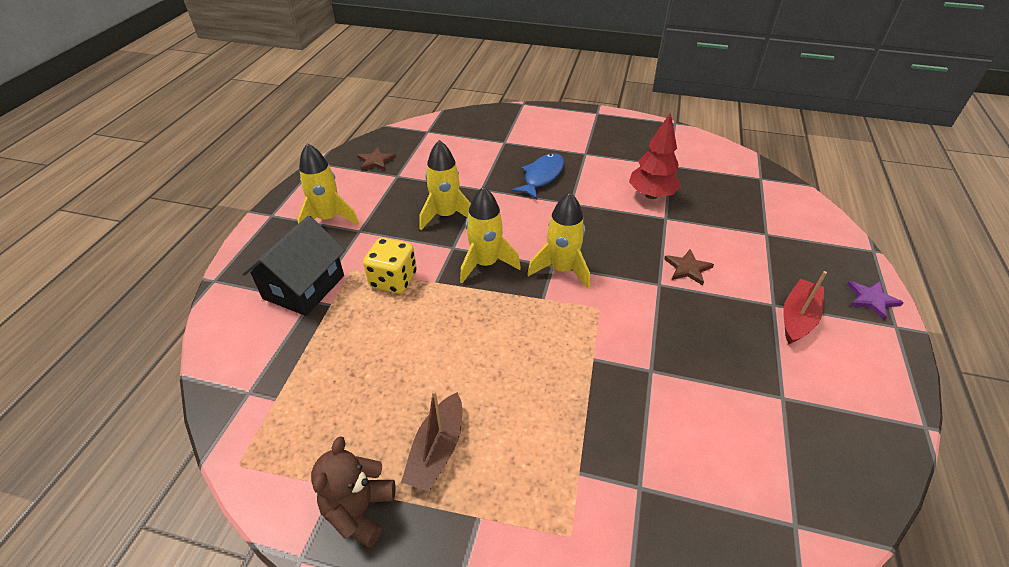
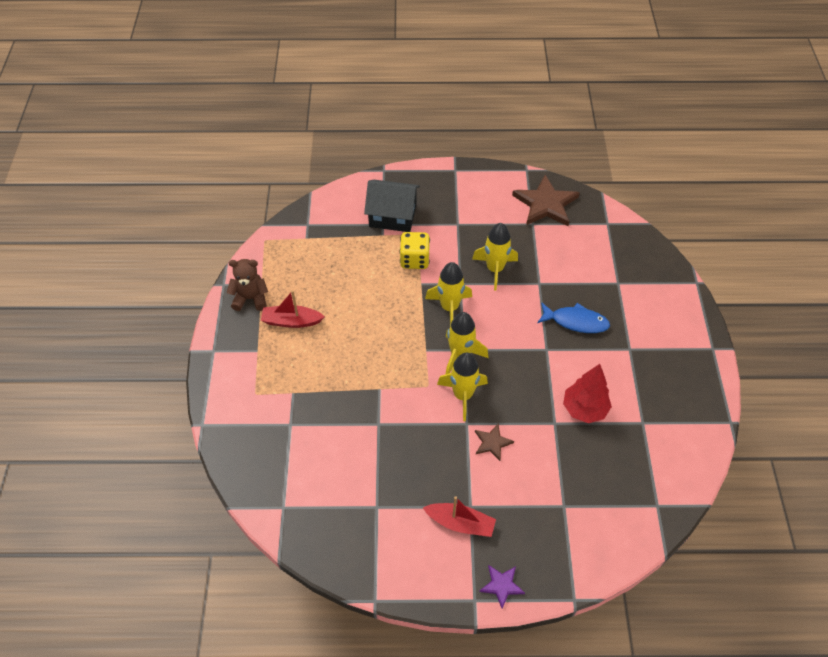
camera: 75 degrees right, 10 degrees up
(329, 219) = (463, 202): yellow rocket -> yellow rocket (463, 395)
(376, 161) = (545, 204): brown star -> brown star, size x1.99
(437, 450) = (291, 321): brown boat -> red boat

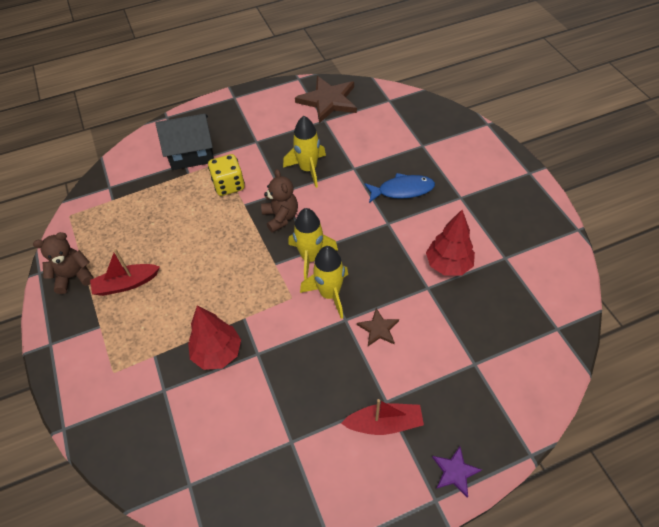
camera: 20 degrees left, 0 degrees up
(345, 410) = (217, 353): none -> red tree
(449, 308) = (281, 217): yellow rocket -> brown teddy bear

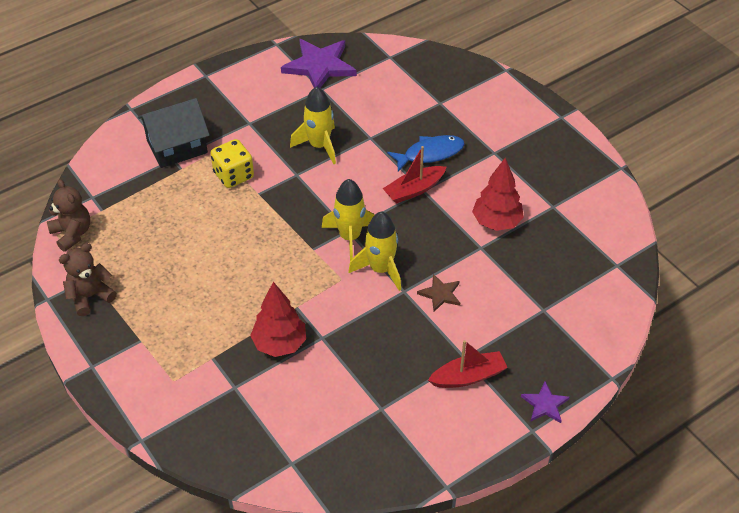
camera: 15 degrees left, 5 degrees down
(126, 284) = (154, 294): red boat -> red boat (414, 190)
(281, 217) = (304, 201): brown teddy bear -> brown teddy bear (72, 234)
(328, 101) = (319, 66): brown star -> purple star

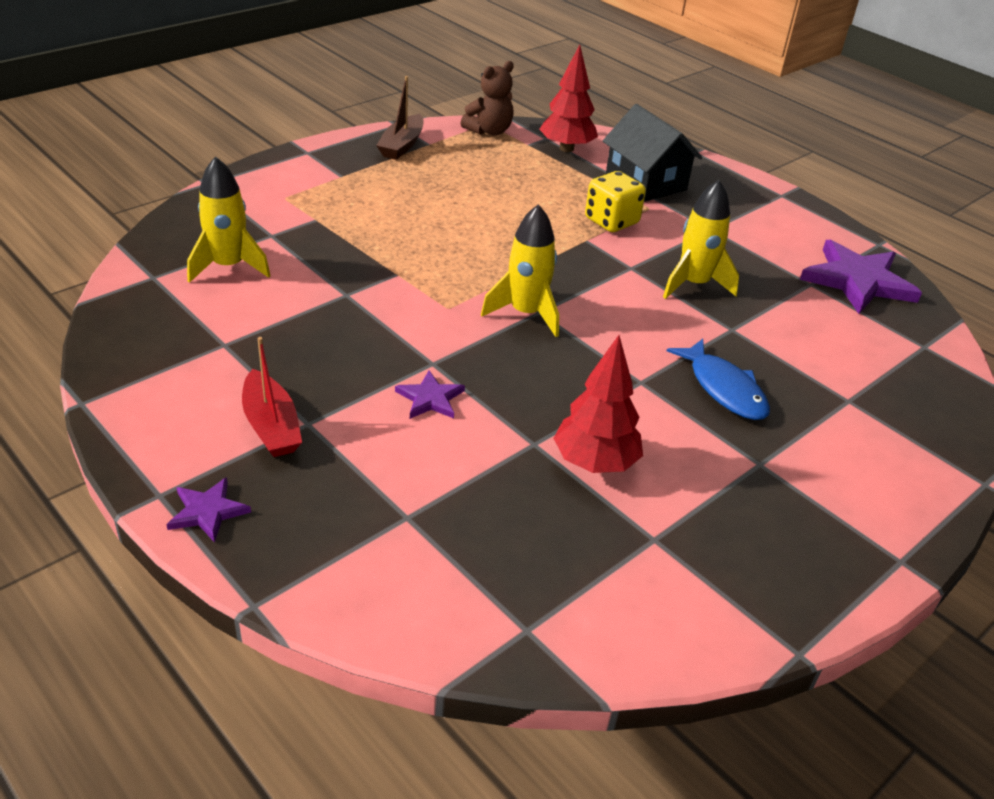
camera: 80 degrees right, 10 degrees down
(90, 296) = (402, 145): brown teddy bear -> brown boat
(280, 344) = (335, 263): red tree -> red tree (566, 148)
(380, 269) = (470, 341): yellow rocket -> yellow rocket (228, 266)
(414, 190) = (638, 372): red boat -> none
(440, 294) = (430, 398): brown star -> purple star

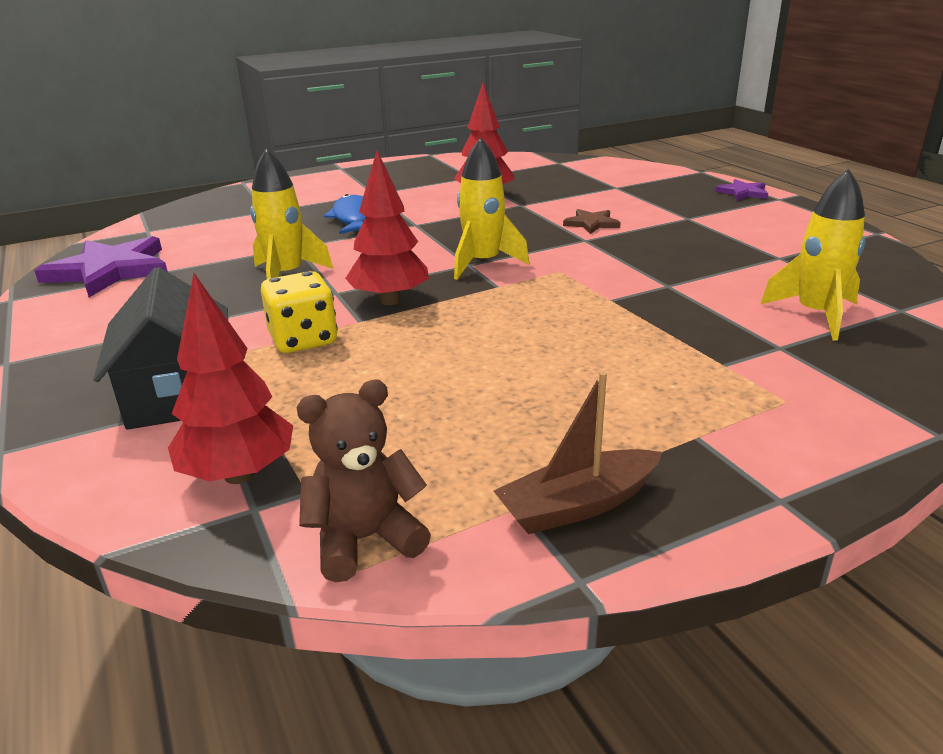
camera: 160 degrees left, 10 degrees down
(271, 426) = (715, 218): red boat -> none
(402, 145) = (577, 505): brown boat -> brown boat turned 150 degrees counterclockwise
(430, 398) = (591, 223): purple star -> brown star
(579, 261) = (390, 300): none -> red tree

